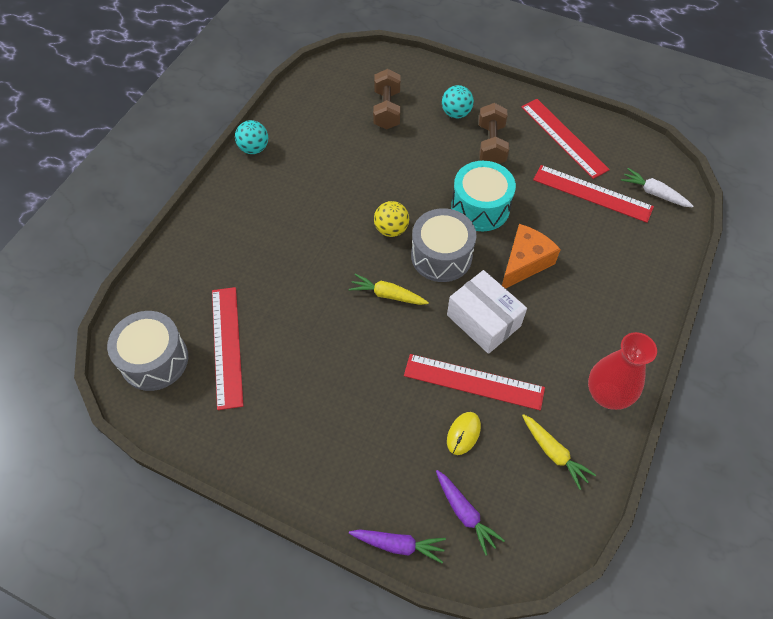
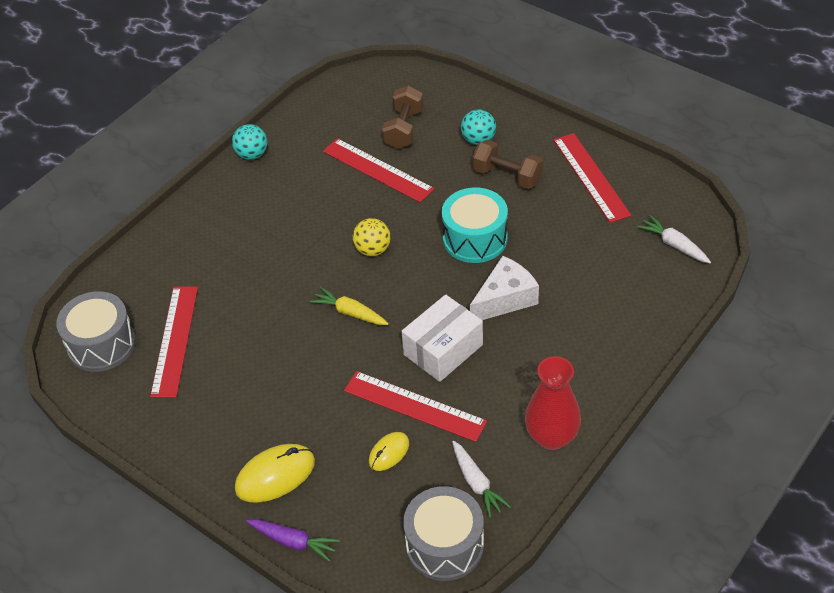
camera: 15 degrees right, 10 degrees down
(362, 475) = (275, 475): none -> yellow mouse
(441, 256) = (418, 282): grey drum -> grey drum (445, 545)
(465, 513) = (368, 524): purple carrot -> none
(483, 320) = (443, 349): white box -> white box turned 75 degrees clockwise
(491, 145) = (507, 176): brown dumbbell -> brown dumbbell turned 75 degrees counterclockwise
(524, 263) = (505, 299): orange cheese -> white cheese
(553, 453) = (476, 483): yellow carrot -> white carrot
(592, 193) = (604, 237): red ruler -> red ruler (378, 170)

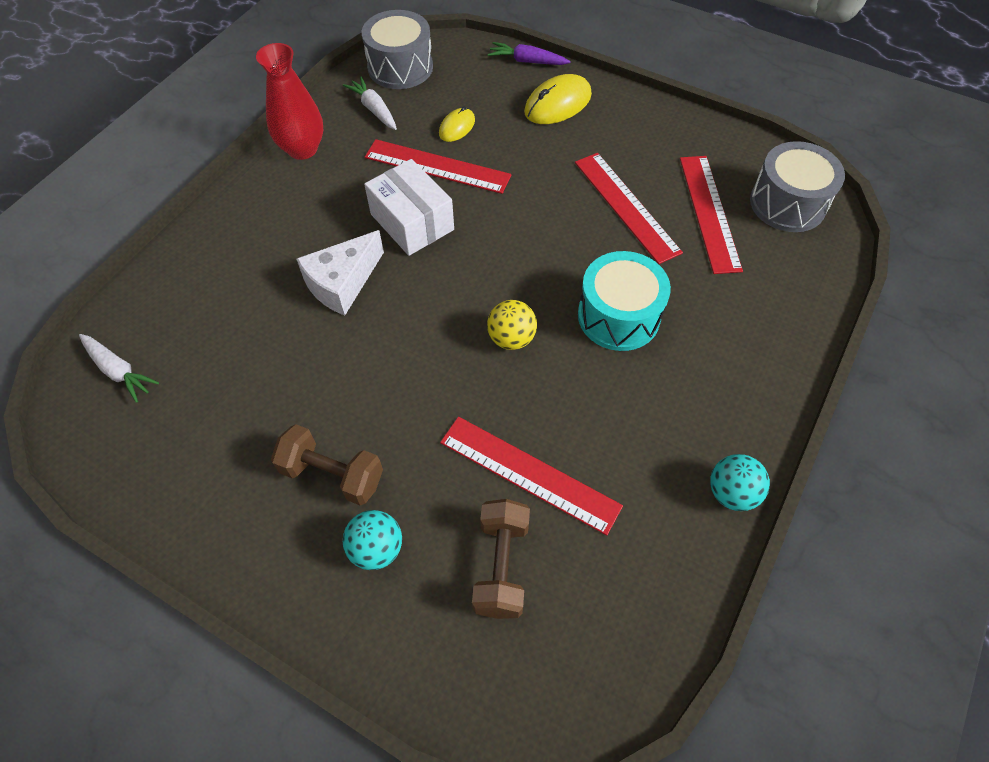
camera: 170 degrees right, 10 degrees up
(350, 313) = (522, 255): yellow carrot -> none
(443, 349) = (412, 222): white box -> white box turned 75 degrees counterclockwise
(475, 238) = (379, 364): turquoise drum -> turquoise drum (618, 316)
(590, 177) = (207, 481): red ruler -> red ruler (626, 206)

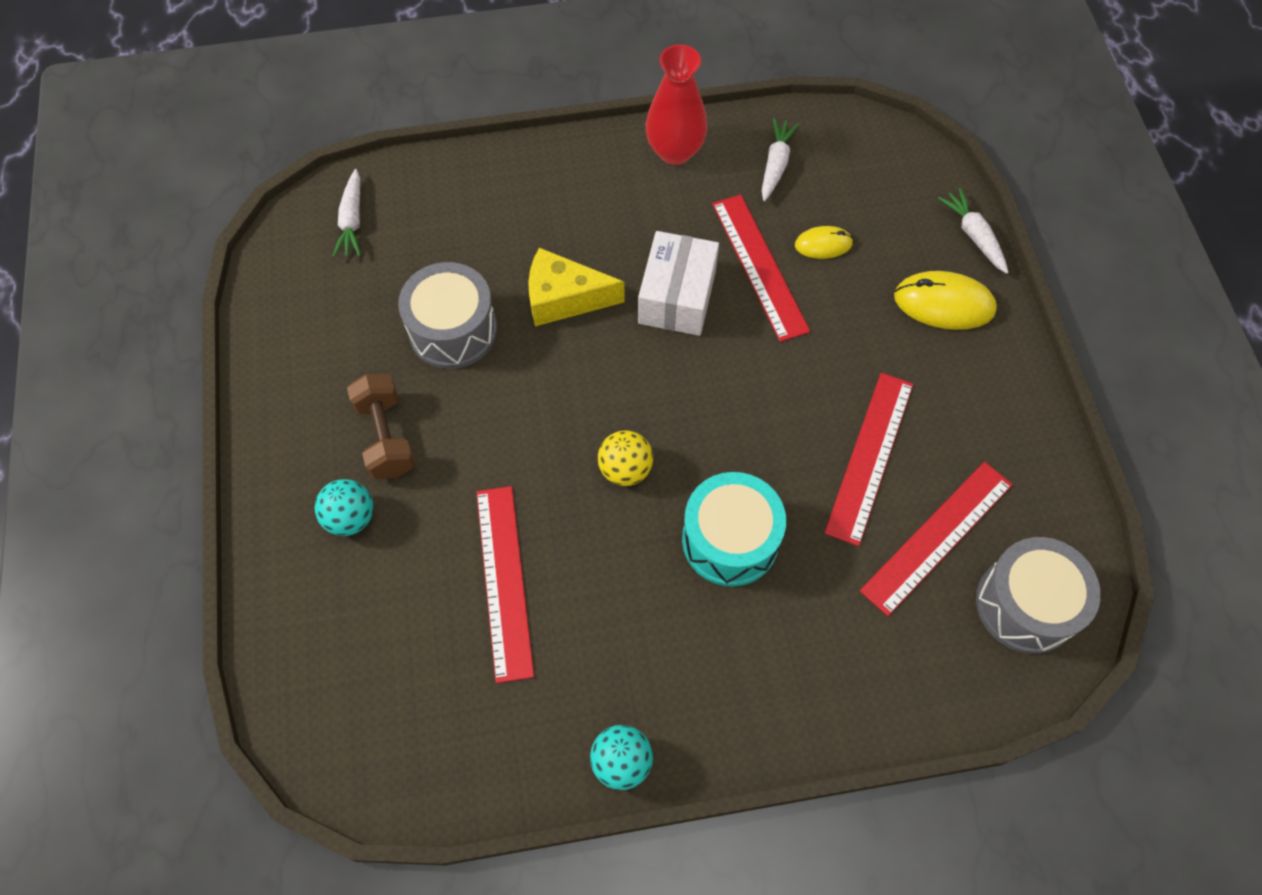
camera: 50 degrees right, 5 degrees up
(342, 283) = (564, 298): white cheese -> yellow cheese
(400, 67) = (849, 142): grey drum -> grey drum (453, 330)
(501, 566) = (406, 620): brown dumbbell -> none
(527, 61) = (974, 236): purple carrot -> white carrot

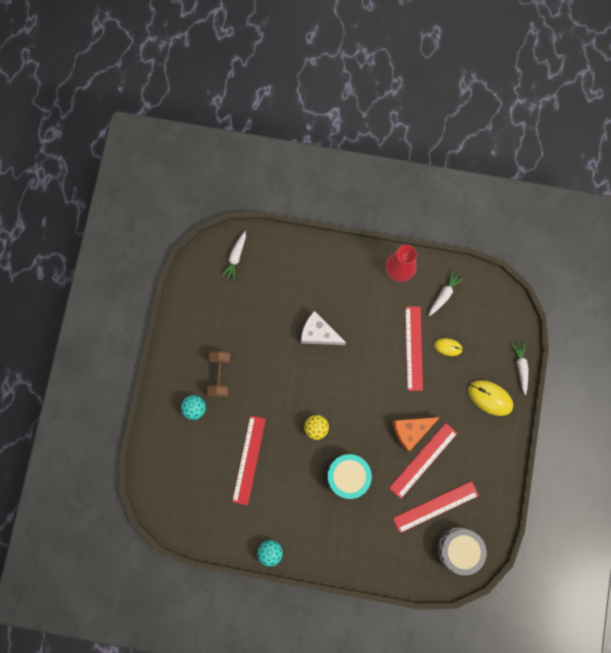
camera: 20 degrees right, 15 degrees up
(453, 330) = (264, 332): grey drum -> none
(564, 298) = (318, 333): yellow cheese -> white cheese
(677, 297) = (370, 351): white box -> none
(820, 410) = (411, 430): none -> orange cheese

